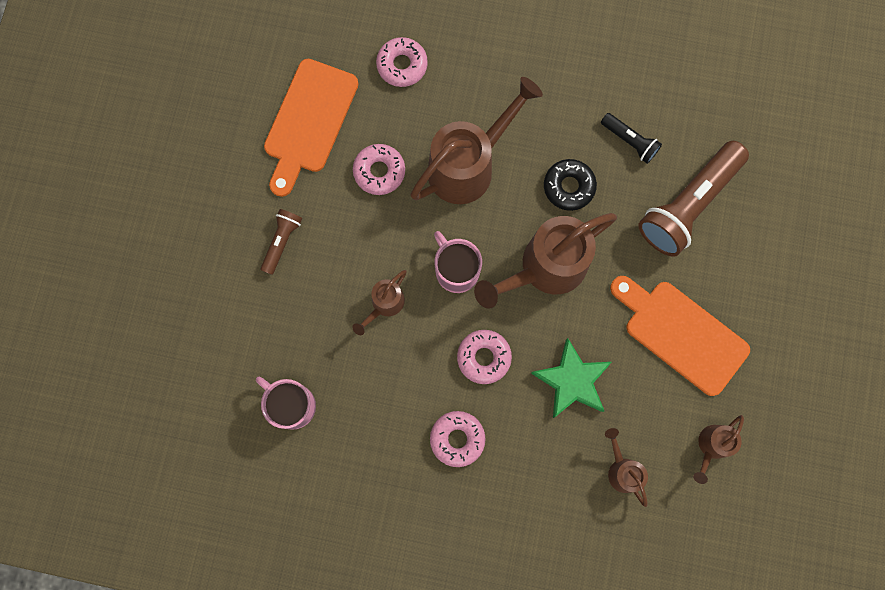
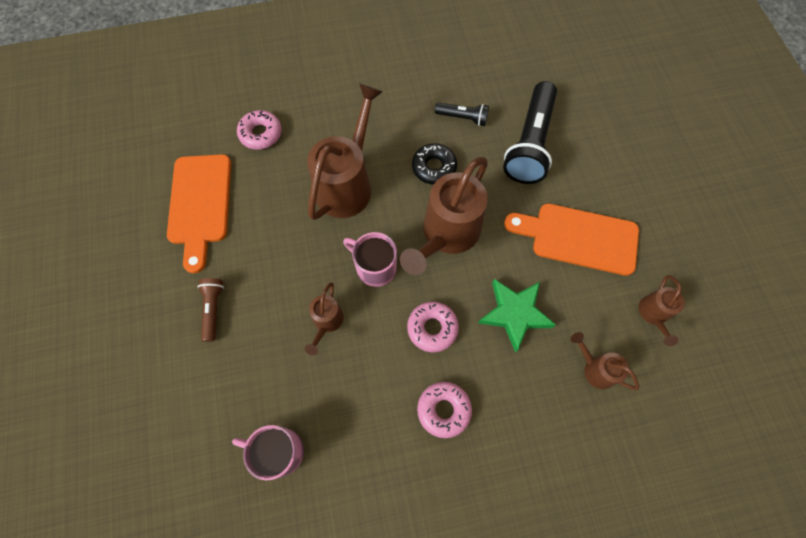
camera: 25 degrees left, 10 degrees down
(379, 171) = (276, 218): pink donut -> none
(687, 205) = (529, 143): brown flashlight -> black flashlight

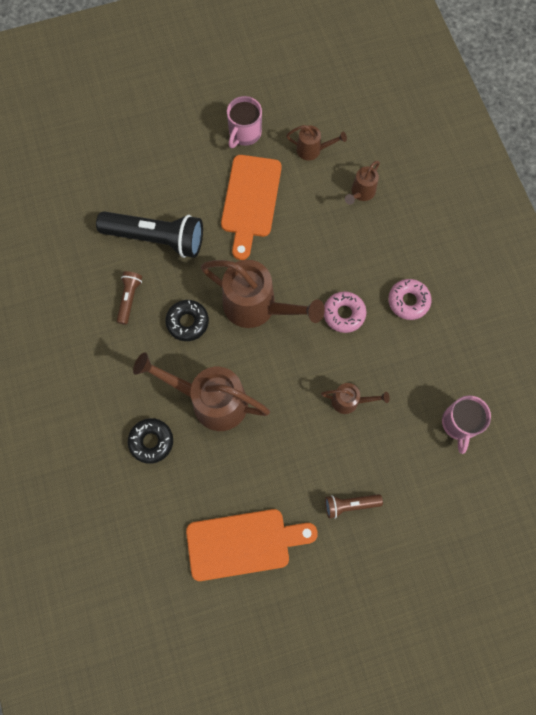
camera: 95 degrees left, 5 degrees up
(261, 134) = (156, 497): pink donut -> none
(314, 131) = (151, 441): none -> black donut
(375, 267) = (294, 366): pink mug -> pink mug (244, 133)
(463, 118) = (129, 299): black flashlight -> brown flashlight
(514, 314) = (324, 250): green star -> none

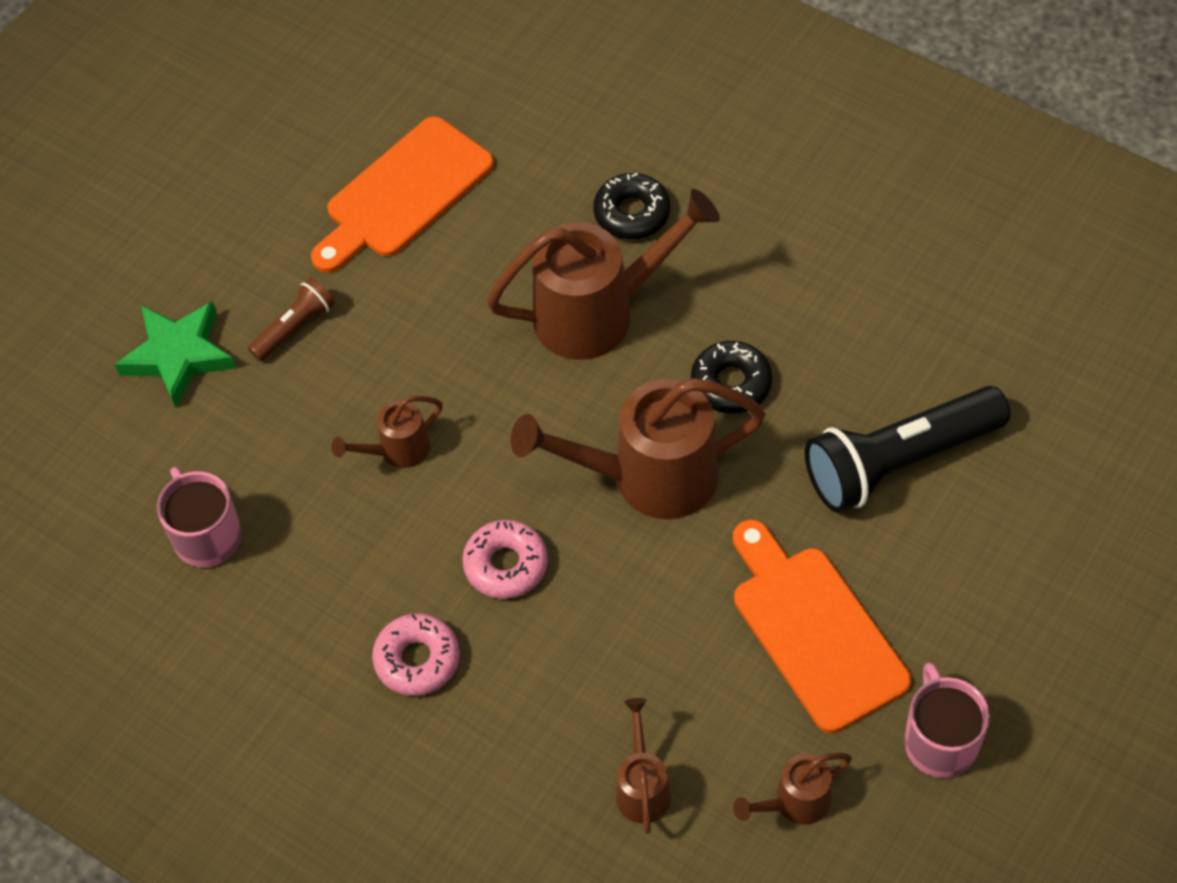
camera: 145 degrees right, 15 degrees down
(129, 299) = (847, 353): brown flashlight -> none
(414, 533) = (178, 356): none -> green star

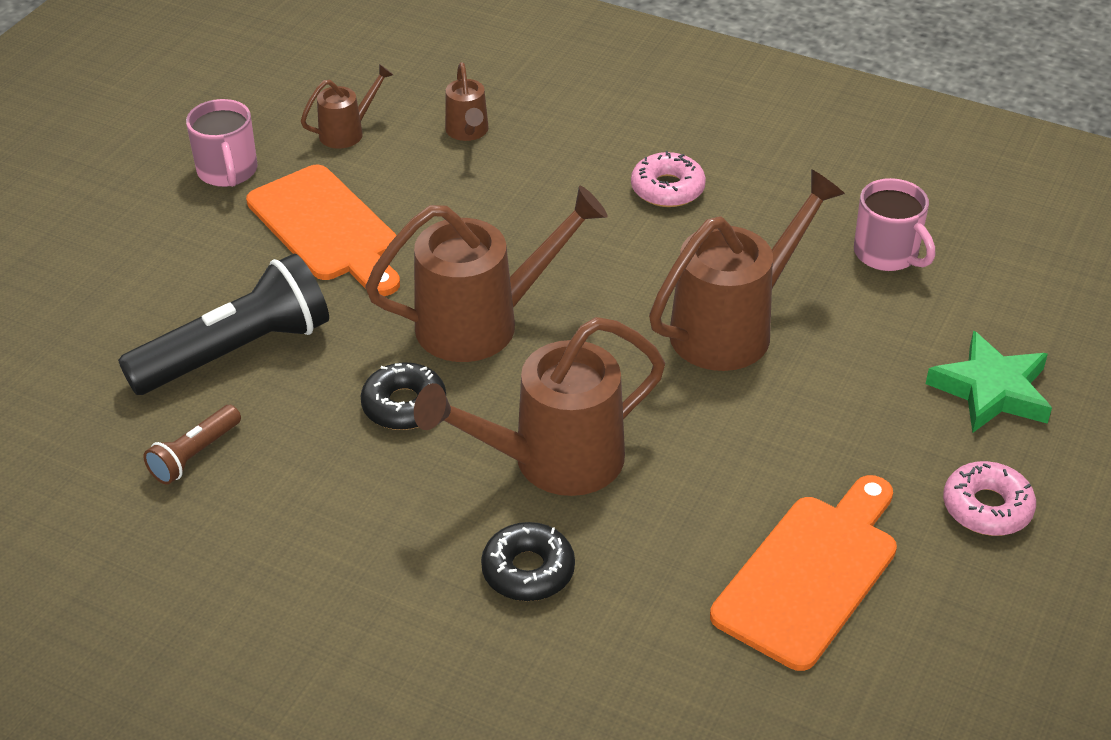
camera: 170 degrees right, 15 degrees down
(295, 327) = (880, 424): brown flashlight -> brown flashlight (194, 455)
(397, 450) = (733, 327): brown watering can -> brown watering can, size x2.03
(506, 565) = (606, 252): pink donut -> pink donut (987, 507)

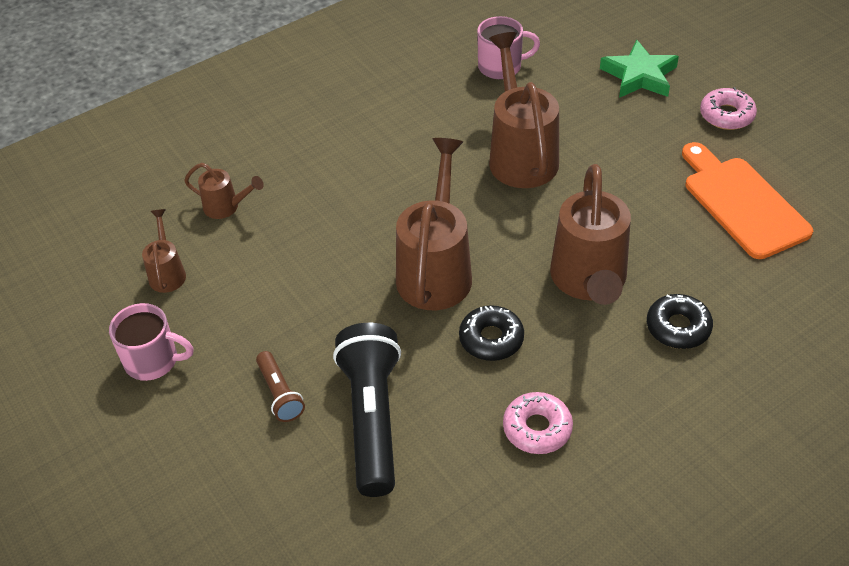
camera: 60 degrees left, 5 degrees up
(194, 455) = (469, 478): brown flashlight -> brown flashlight (280, 394)
(327, 228) = (271, 321): orange cutting board -> none
(667, 189) = (369, 133): pink donut -> pink donut (537, 428)

